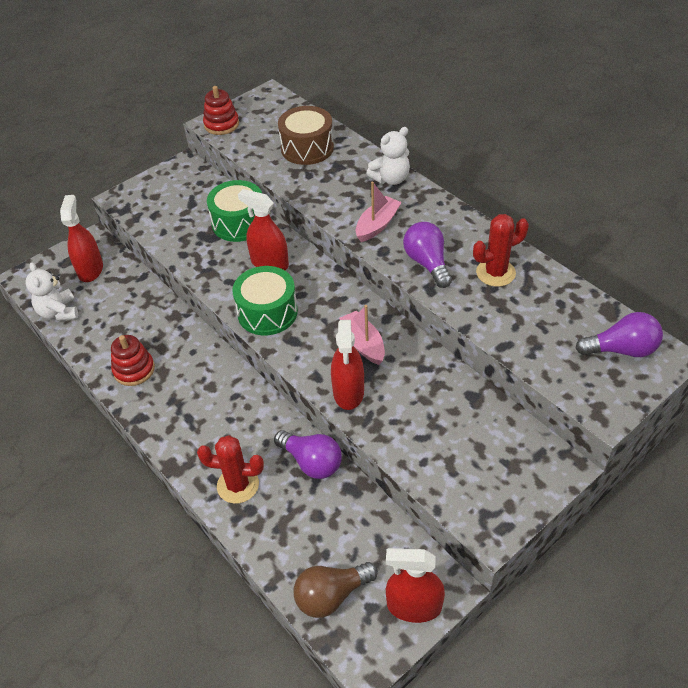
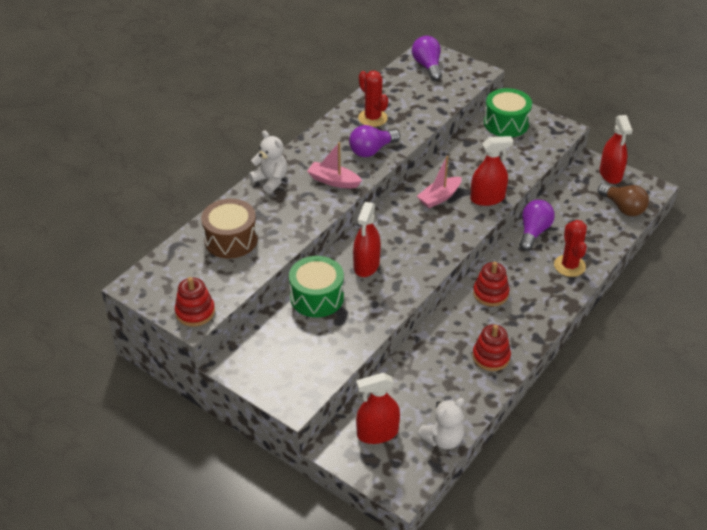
camera: 105 degrees left, 5 degrees down
(222, 390) = (490, 293): none -> red stacking toy
(267, 312) = (425, 255): green drum -> green drum (506, 123)

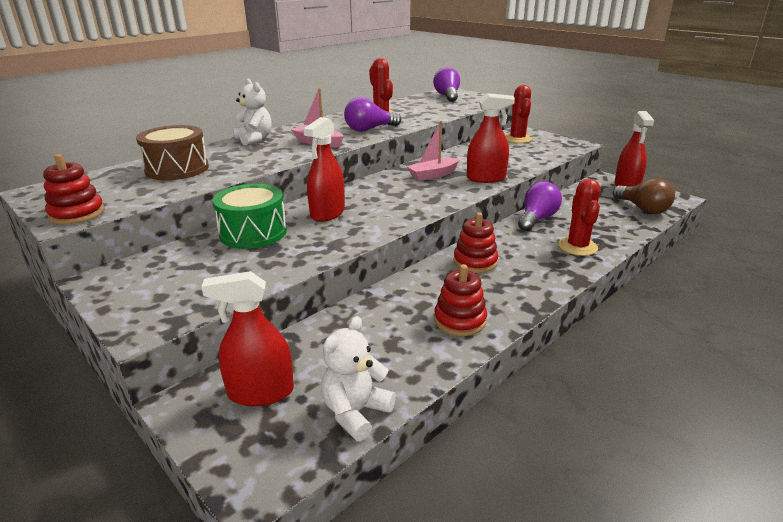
camera: 10 degrees right, 15 degrees down
(443, 439) = (356, 412): white teddy bear -> white teddy bear turned 150 degrees clockwise
(506, 123) = (517, 139): green drum -> red cactus

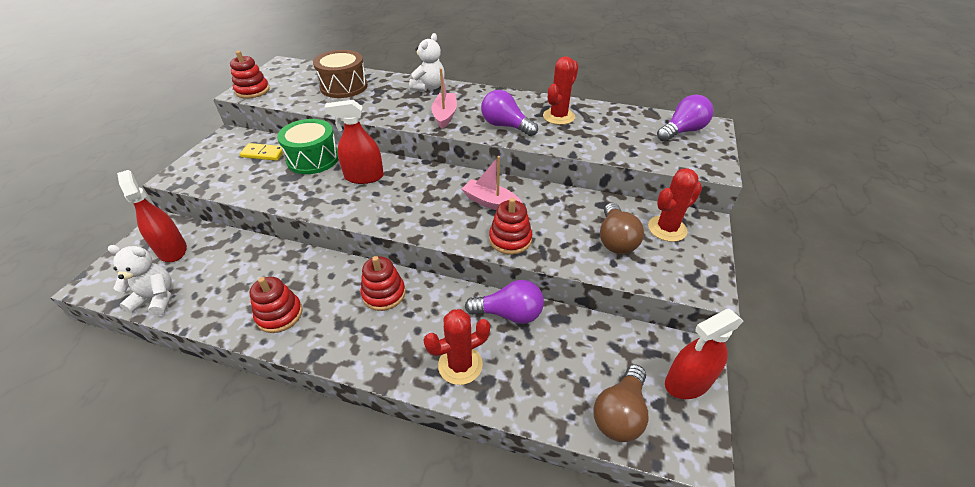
camera: 60 degrees right, 15 degrees up
(192, 259) = (263, 154): none -> yellow domino
(486, 178) = (510, 239): red spray bottle -> red stacking toy
(515, 152) = (615, 240): none -> brown light bulb

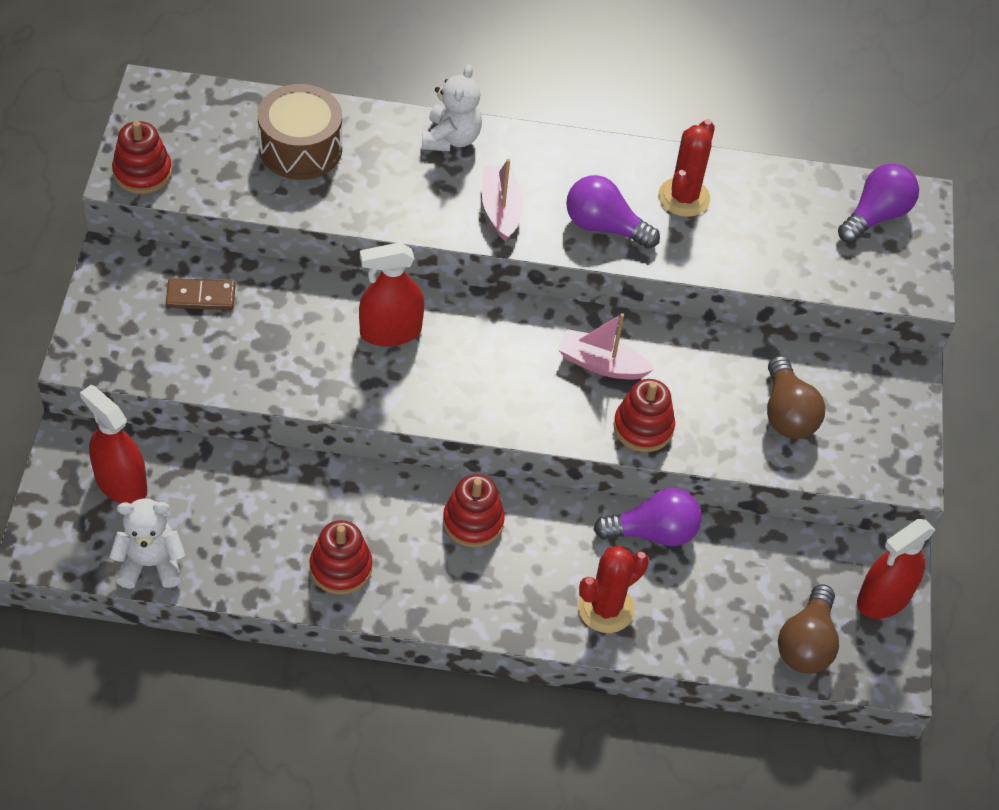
camera: 15 degrees left, 10 degrees up
(263, 154) = (201, 297): yellow domino -> brown domino
(313, 159) = (290, 301): green drum -> none
(667, 229) = (856, 387): red cactus -> none

